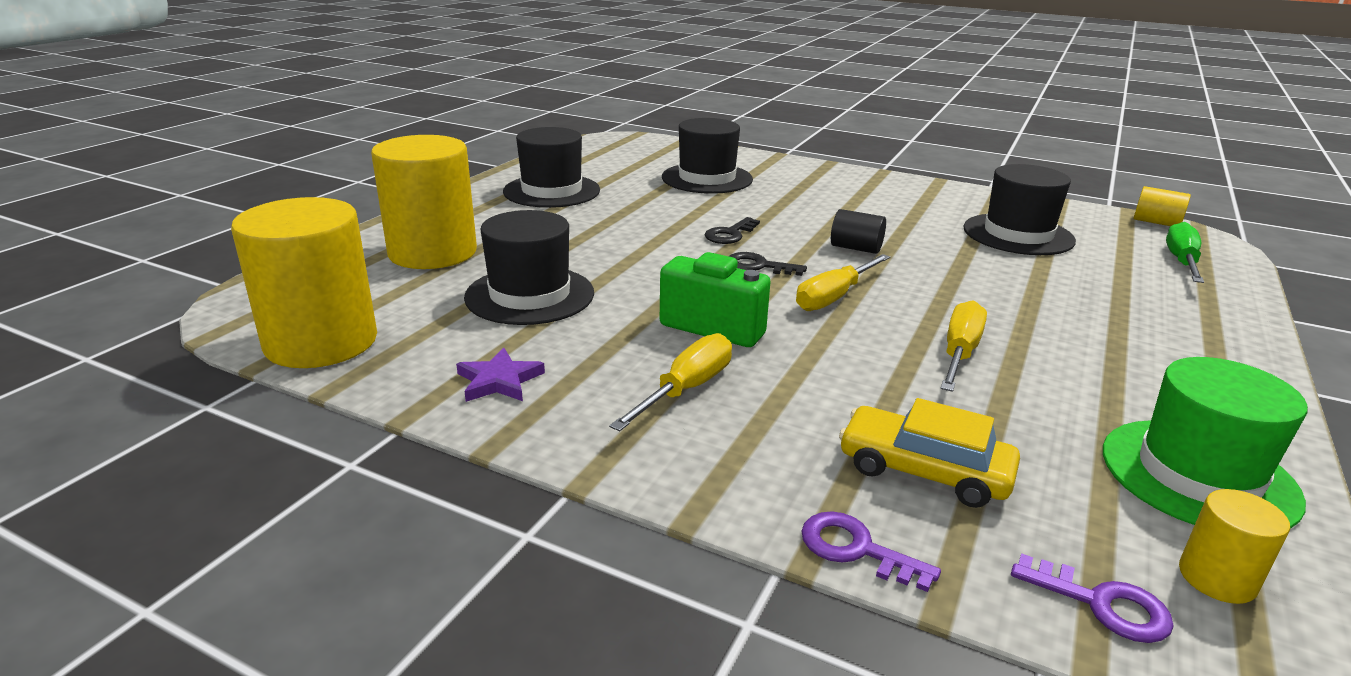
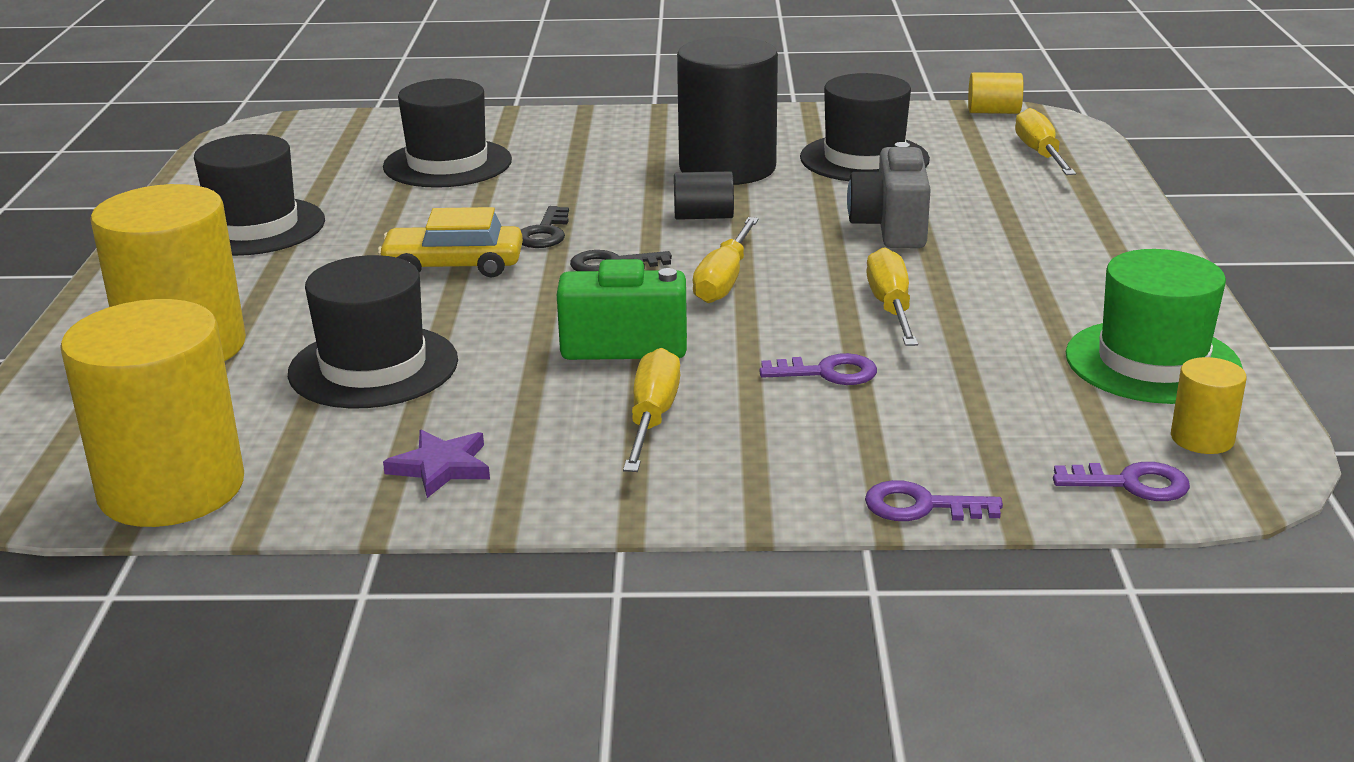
camera: 25 degrees left, 0 degrees up
(862, 393) = (828, 373): none -> purple key
(901, 219) = (727, 168): none -> black cylinder
(924, 470) = (932, 425): yellow car -> yellow car (453, 265)
(1004, 290) = (891, 228): none -> grey camera
(1181, 261) = (1040, 154): green screwdriver -> yellow screwdriver

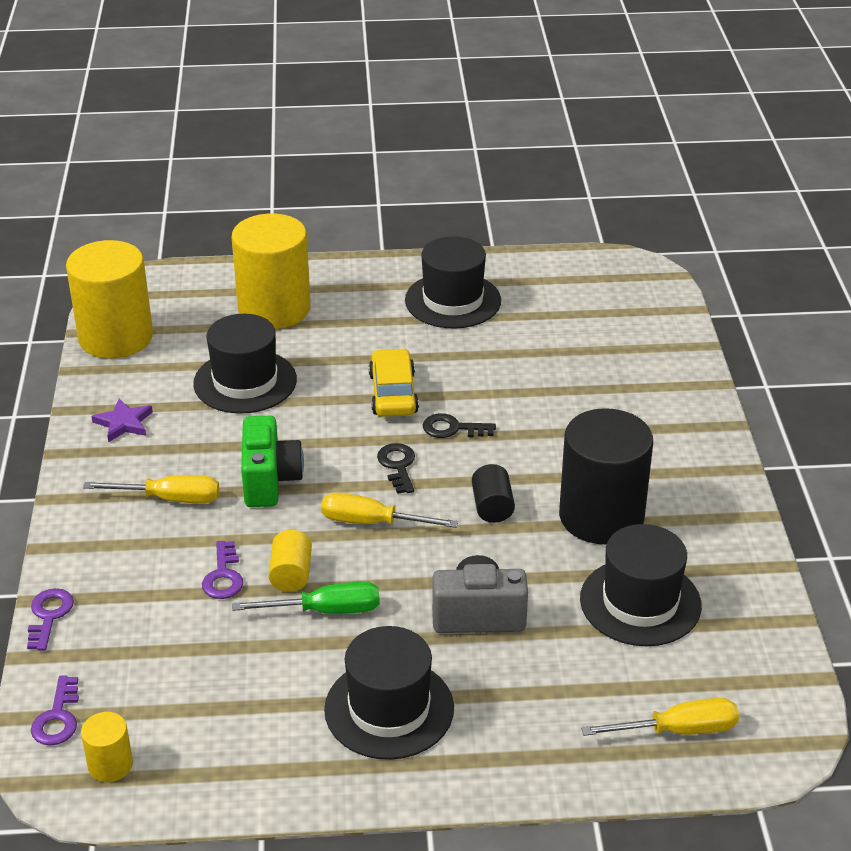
camera: 85 degrees right, 10 degrees up
(447, 164) = (585, 366): black hat -> black hat (389, 709)
(890, 307) = (326, 610): yellow screwdriver -> green screwdriver
(993, 112) = (800, 704): yellow cylinder -> yellow cylinder (291, 574)
(1152, 362) = (227, 754): green hat -> none

